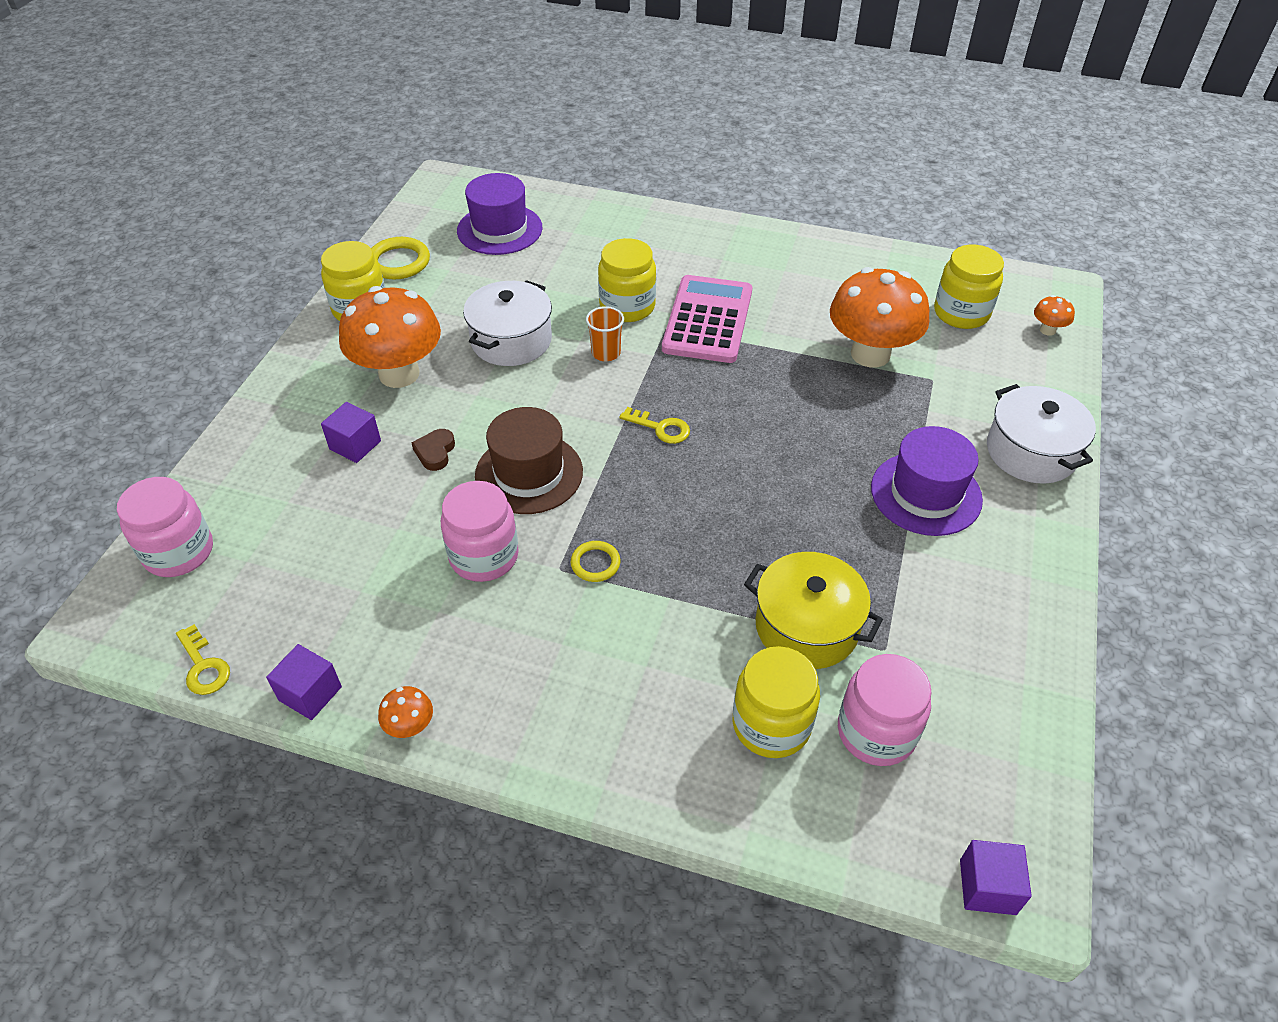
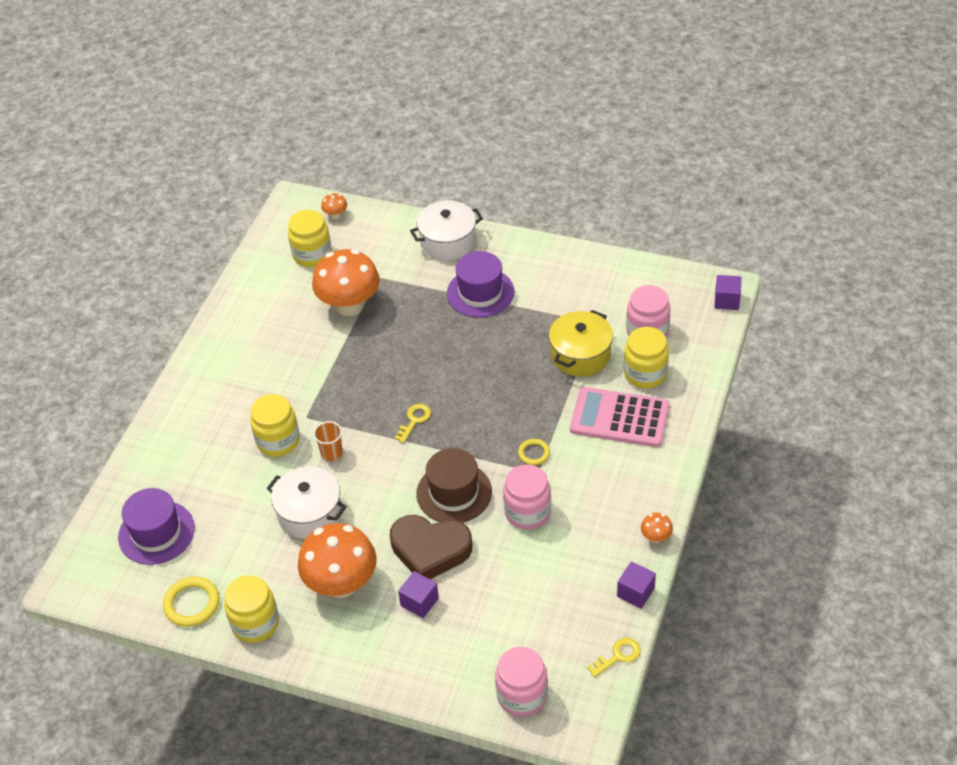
camera: 85 degrees left, 0 degrees up
(435, 452) = (430, 550): brown heart -> brown heart, size x2.31
(708, 320) = (301, 392): pink calculator -> pink calculator (619, 418)

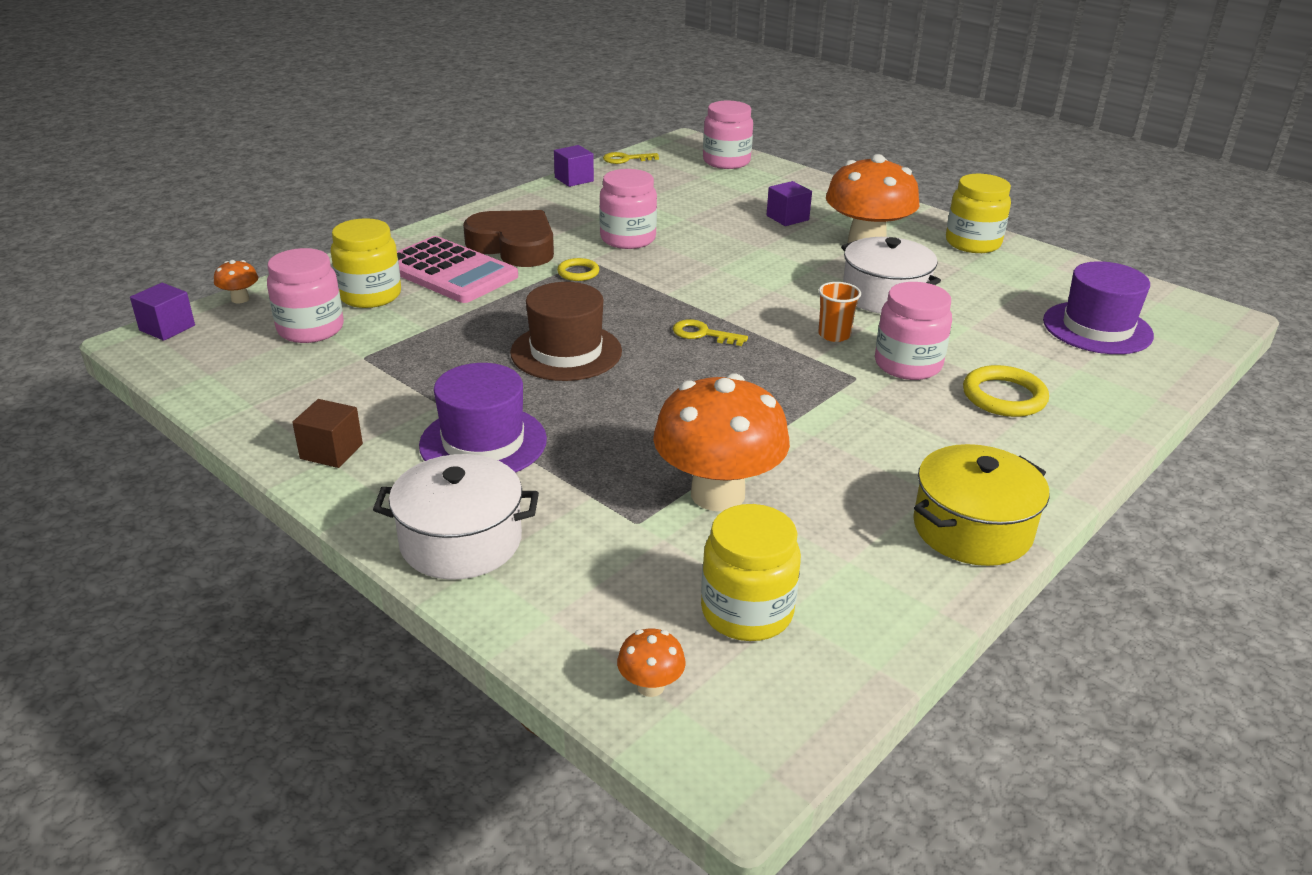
camera: 160 degrees left, 15 degrees down
(192, 604) = (1048, 269): yellow ring -> yellow ring (1004, 396)
(278, 441) = (908, 365): yellow jar -> pink jar
(414, 420) = (703, 334): yellow key -> yellow key turned 60 degrees clockwise
(430, 550) = (754, 241): brown heart -> brown heart (514, 246)
(454, 493) = (698, 269): brown hat -> brown hat (566, 352)
(547, 261) = (331, 451): none -> brown cube
(580, 355) = (424, 332): yellow pot -> yellow pot (972, 529)
(656, 537) = (517, 198): orange mushroom -> orange mushroom (240, 299)

